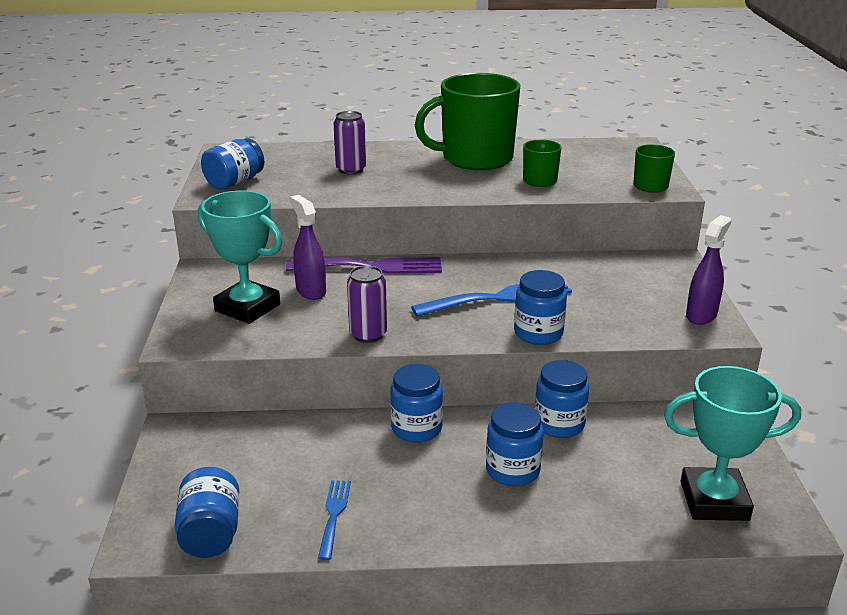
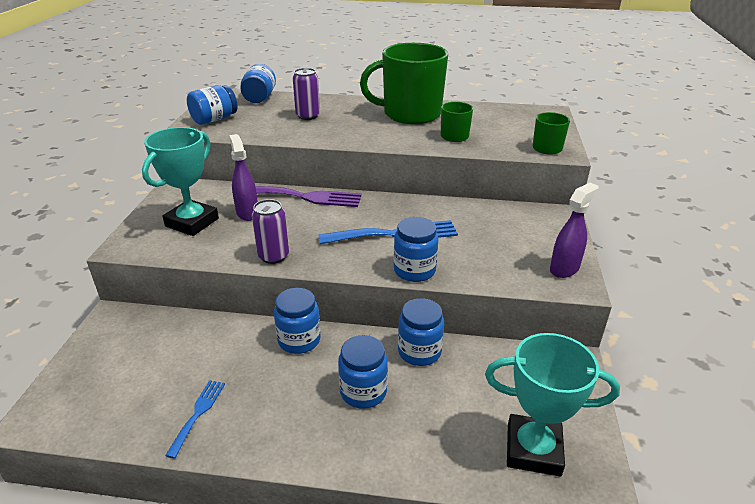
camera: 10 degrees right, 5 degrees up
(211, 533) = (93, 417): blue jar -> blue jar (259, 98)
(247, 308) = (192, 222): turquoise trophy -> turquoise trophy turned 75 degrees clockwise

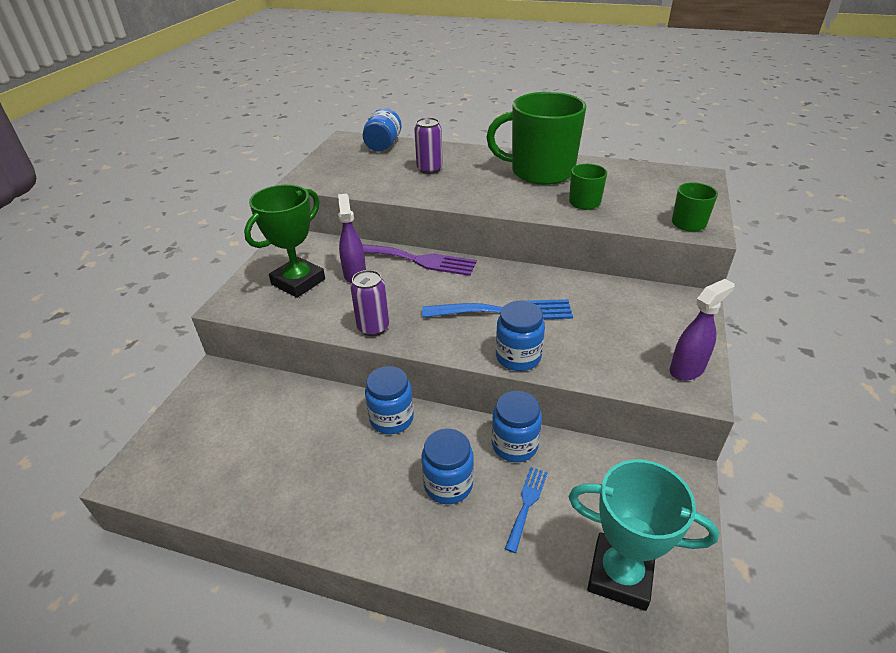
camera: 10 degrees right, 5 degrees up
(192, 222) = (298, 282): turquoise trophy -> green trophy
(198, 413) = (280, 489): blue fork -> blue fork (527, 504)
(214, 119) = (333, 169): blue jar -> none

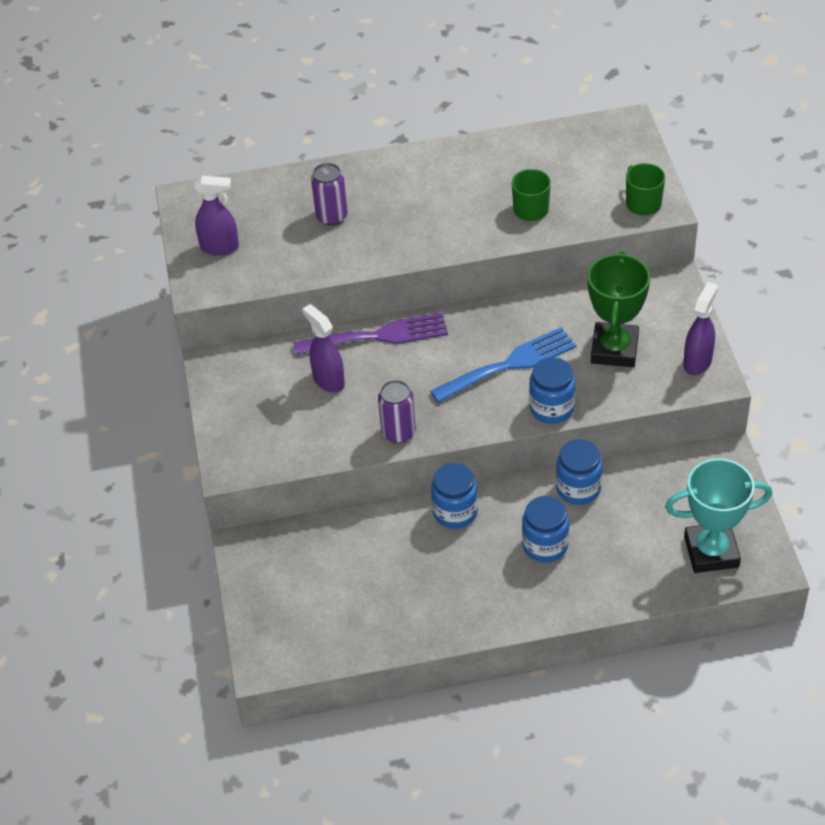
camera: 25 degrees left, 10 degrees up
(298, 282) = (276, 413): green trophy -> green trophy (614, 349)
(339, 165) = (220, 247): none -> purple spray bottle
(383, 145) = (242, 194): blue jar -> none
(527, 504) = (617, 532): blue fork -> none
(540, 171) = (458, 176): green mug -> none

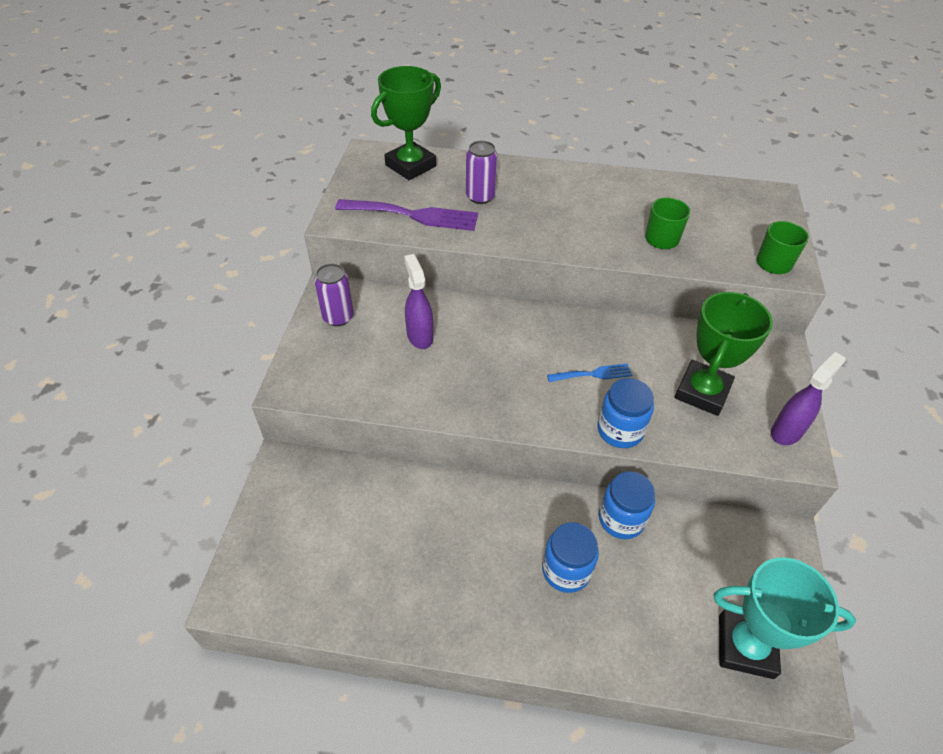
camera: 15 degrees right, 0 degrees up
(220, 247) = (374, 194): purple spray bottle -> none
(240, 201) = (410, 166): none -> green trophy
(378, 336) = (483, 311): purple fork -> purple fork (414, 215)
(398, 432) = (460, 405): purple can -> purple can (338, 317)
(455, 512) = (490, 501): blue jar -> none
(510, 364) = (593, 374): blue fork -> blue fork, size x0.54

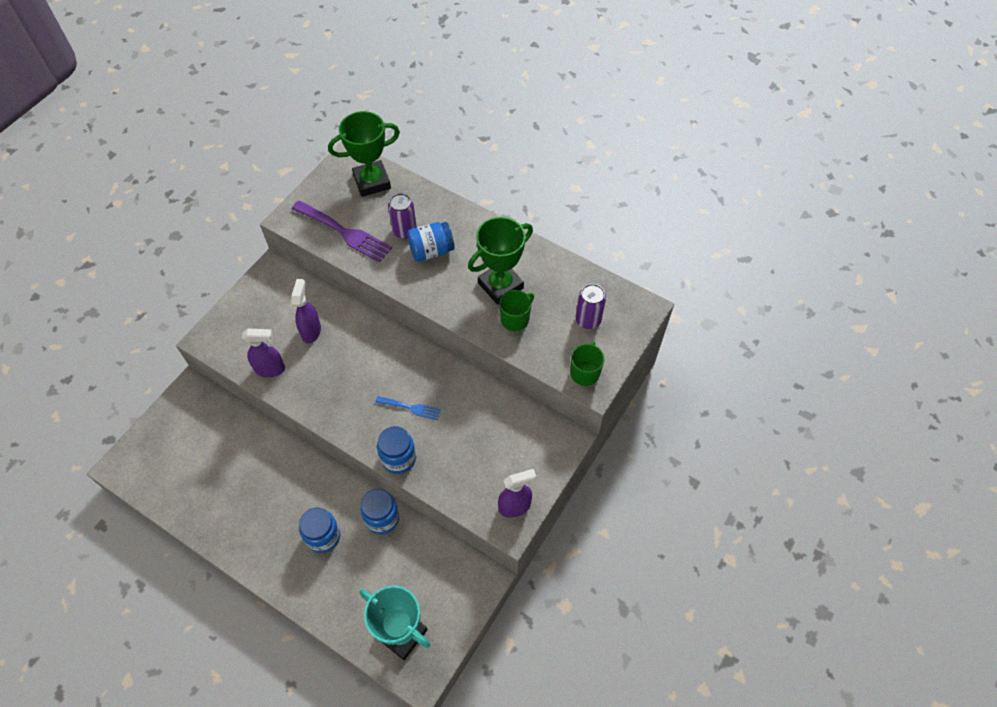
camera: 25 degrees right, 10 degrees up
(338, 317) = (265, 294): purple can -> purple can (588, 320)
(396, 391) = (270, 369): none -> purple spray bottle
(523, 206) = (431, 251): none -> blue jar
(702, 392) = (478, 452): green trophy -> green trophy (500, 285)

